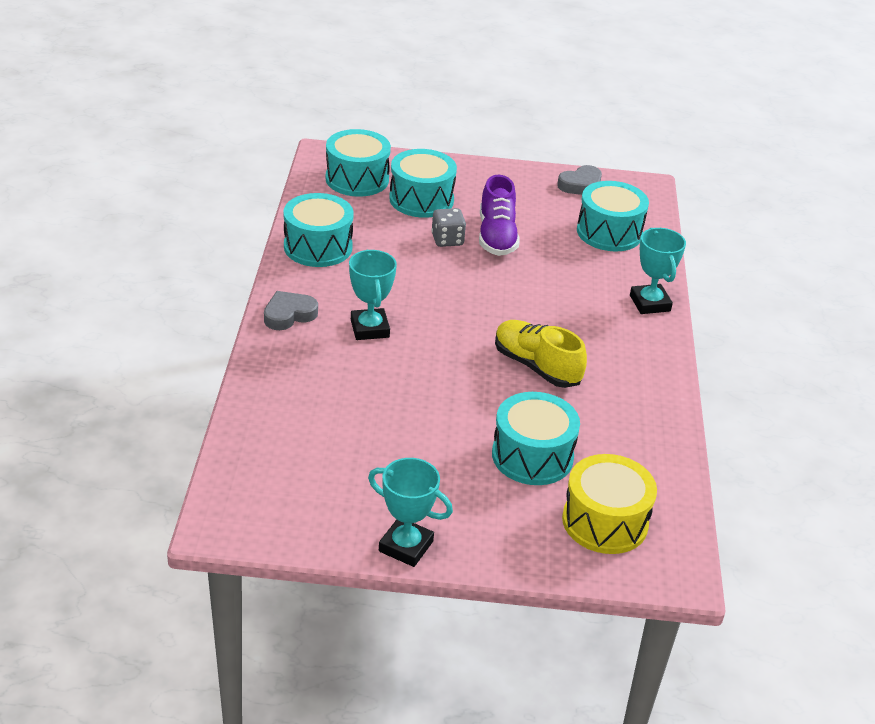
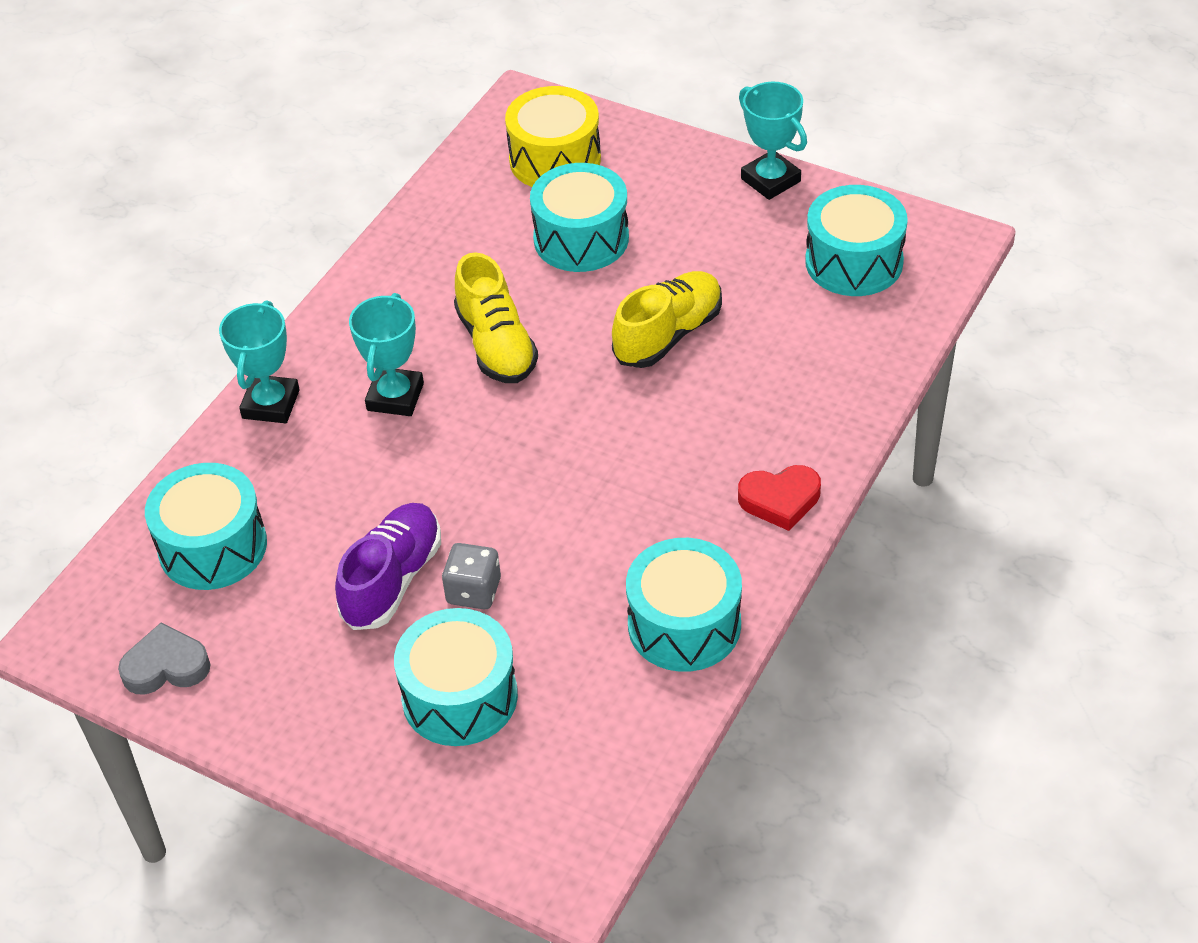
camera: 150 degrees left, 10 degrees up
(289, 314) = (780, 500): grey heart -> red heart
(357, 179) = (542, 780): turquoise drum -> turquoise drum (854, 262)
(369, 328) = (678, 451): turquoise trophy -> turquoise trophy (395, 397)
(419, 398) = (668, 335): none -> yellow shoe

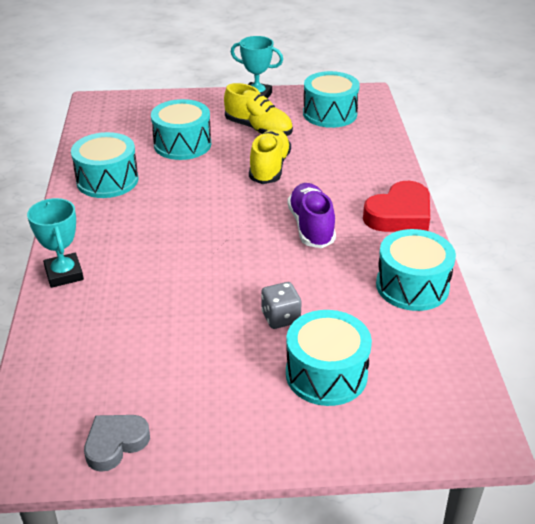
camera: 35 degrees left, 10 degrees down
(213, 546) = (89, 361): turquoise drum -> turquoise drum (107, 180)
(392, 580) = (226, 332): purple shoe -> purple shoe (311, 227)
(395, 397) = (142, 244): turquoise trophy -> none
(496, 345) = (179, 201): yellow shoe -> yellow shoe (258, 129)
(555, 159) = (136, 118): yellow drum -> none
(780, 500) = (399, 214): red heart -> red heart, size x1.53

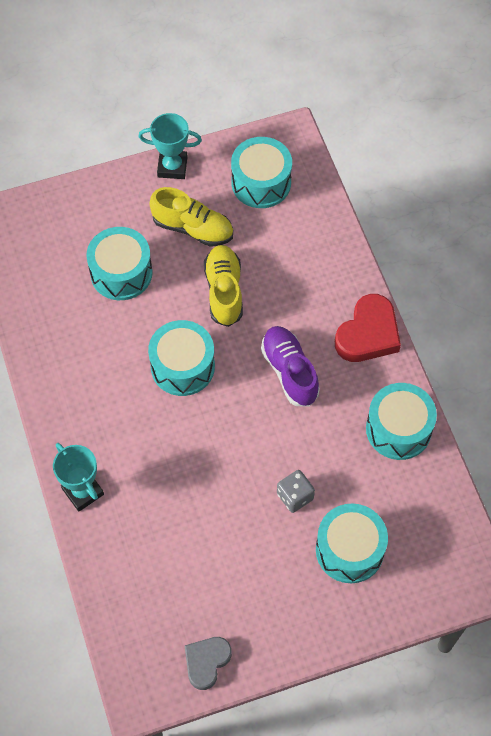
camera: 15 degrees left, 25 degrees up
(107, 180) = (66, 350): turquoise drum -> turquoise drum (182, 366)

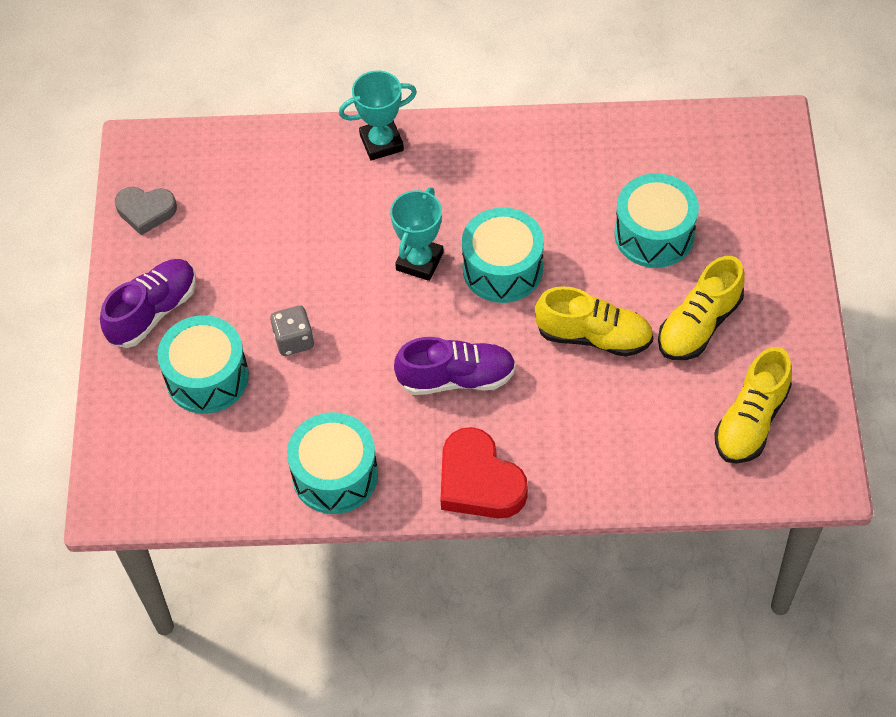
camera: 110 degrees right, 5 degrees down
(172, 167) = (803, 324): turquoise trophy -> turquoise trophy (419, 261)
(206, 662) = (146, 211): grey heart -> grey heart turned 135 degrees clockwise
(261, 183) = (751, 420): turquoise drum -> yellow shoe
(304, 616) = (153, 312): none -> purple shoe

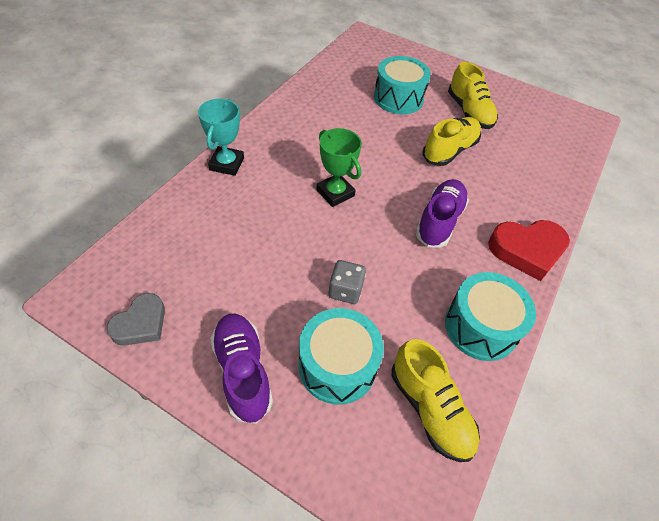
camera: 65 degrees left, 5 degrees down
(419, 261) = (335, 193): turquoise trophy -> green trophy
(502, 268) = (372, 161): turquoise drum -> none
(751, 420) = (542, 125): yellow shoe -> yellow shoe (430, 408)

